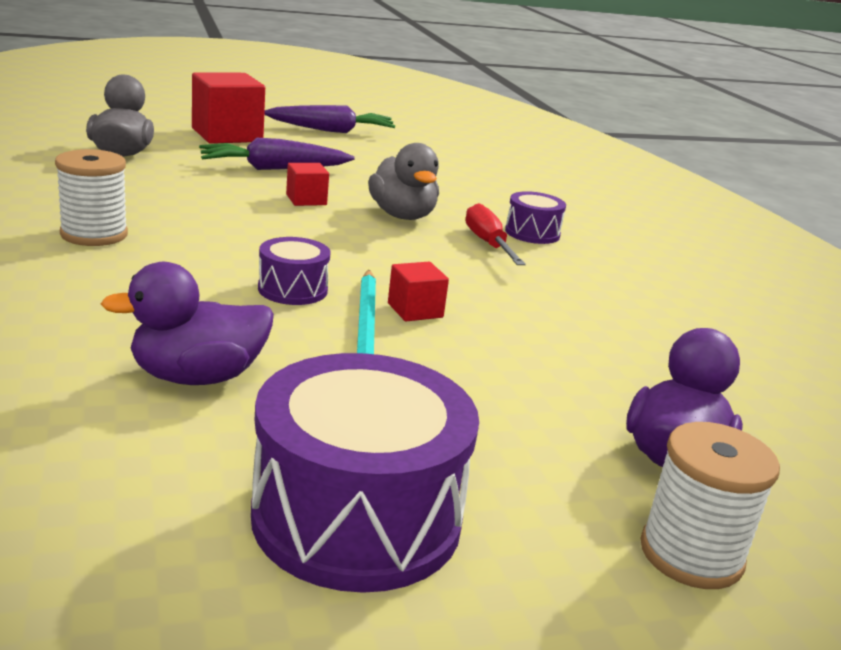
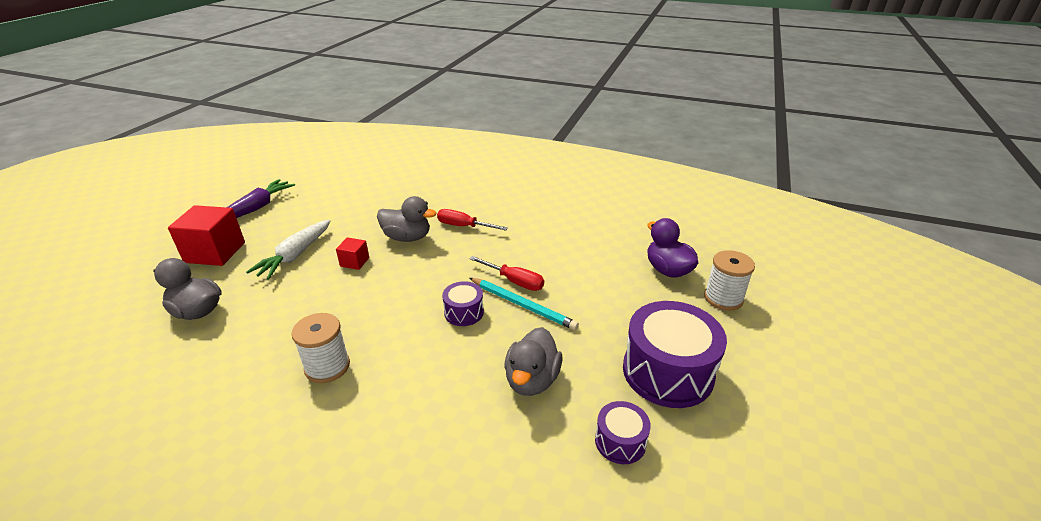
camera: 50 degrees left, 10 degrees up
(197, 377) = (532, 380): purple duck -> grey duck
(274, 169) = (295, 255): purple carrot -> white carrot
(415, 310) = (514, 281): red cube -> red screwdriver
(532, 233) = (463, 207): purple drum -> purple drum (620, 441)

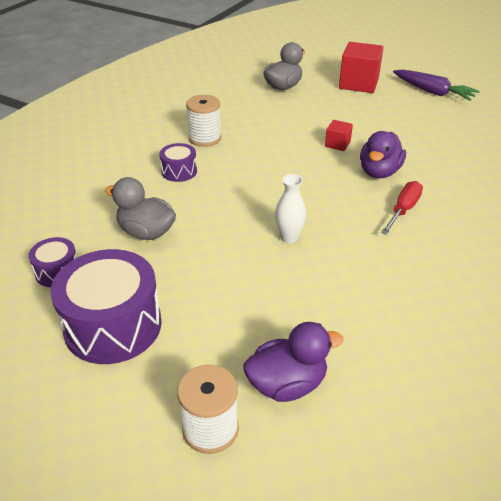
camera: 100 degrees right, 5 degrees up
(295, 255) = (351, 116): white carrot -> none
(407, 237) = (379, 172): grey duck -> purple duck
(464, 312) = (247, 201): purple drum -> purple drum (179, 171)
(514, 281) = (289, 237): red screwdriver -> white vase
(523, 305) = (247, 239): turquoise pencil -> none

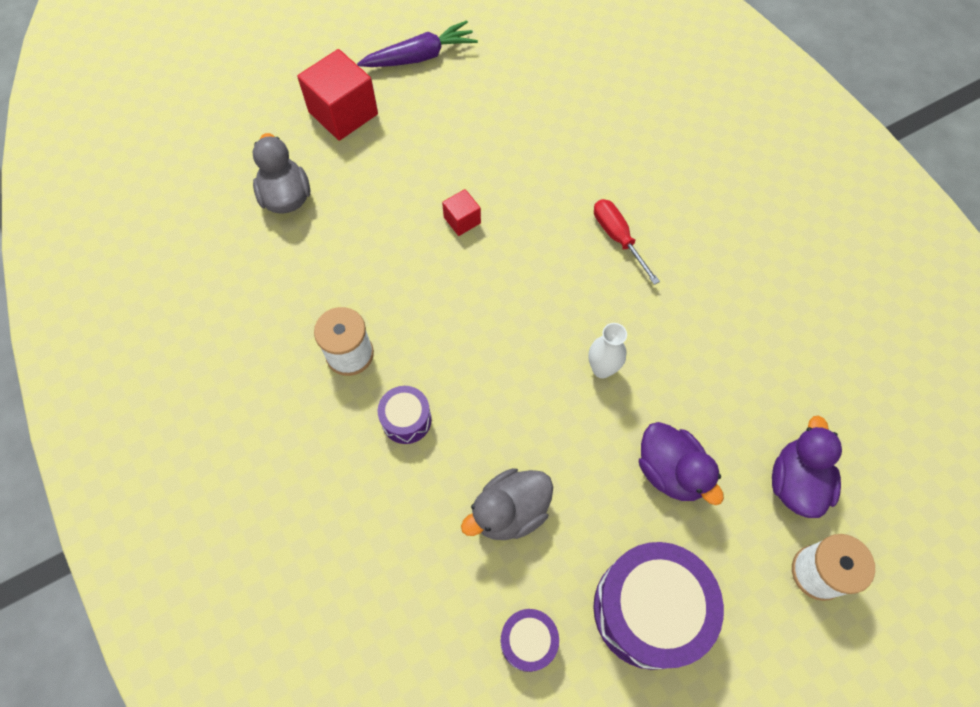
camera: 60 degrees left, 25 degrees up
(379, 172) = (541, 215): purple duck -> purple duck (670, 471)

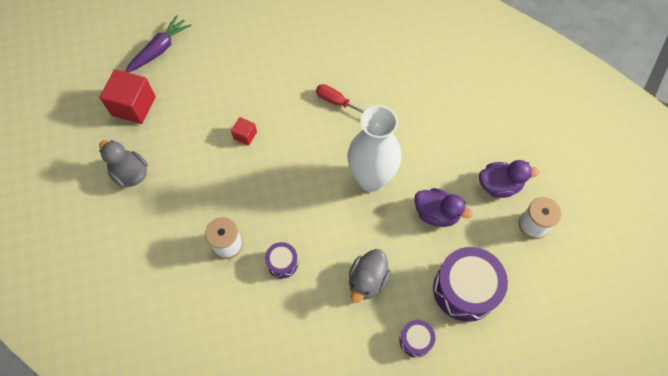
camera: 30 degrees left, 0 degrees up
(602, 369) = (371, 179): white vase -> white vase, size x2.27
(796, 482) = (499, 185): purple duck -> purple duck turned 105 degrees clockwise

